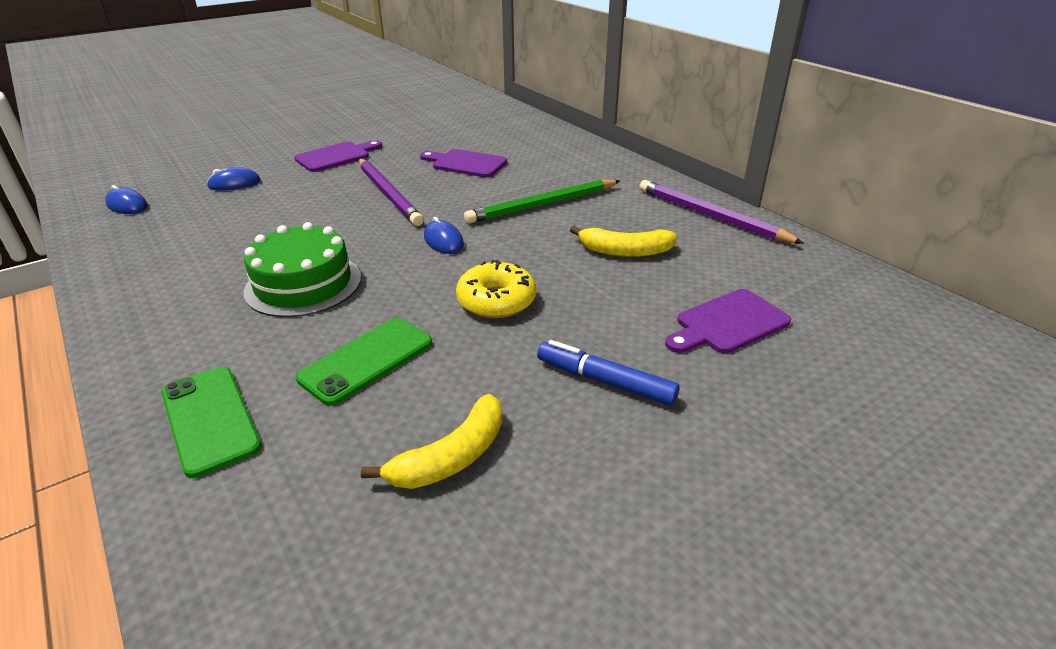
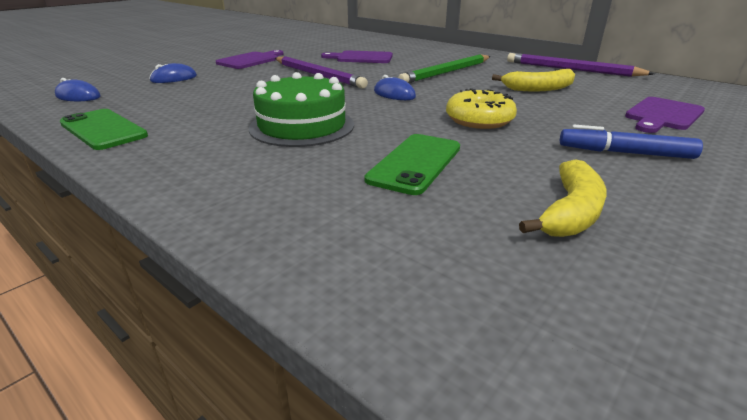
camera: 15 degrees left, 5 degrees down
(210, 419) = (308, 219): green phone -> green phone (103, 129)

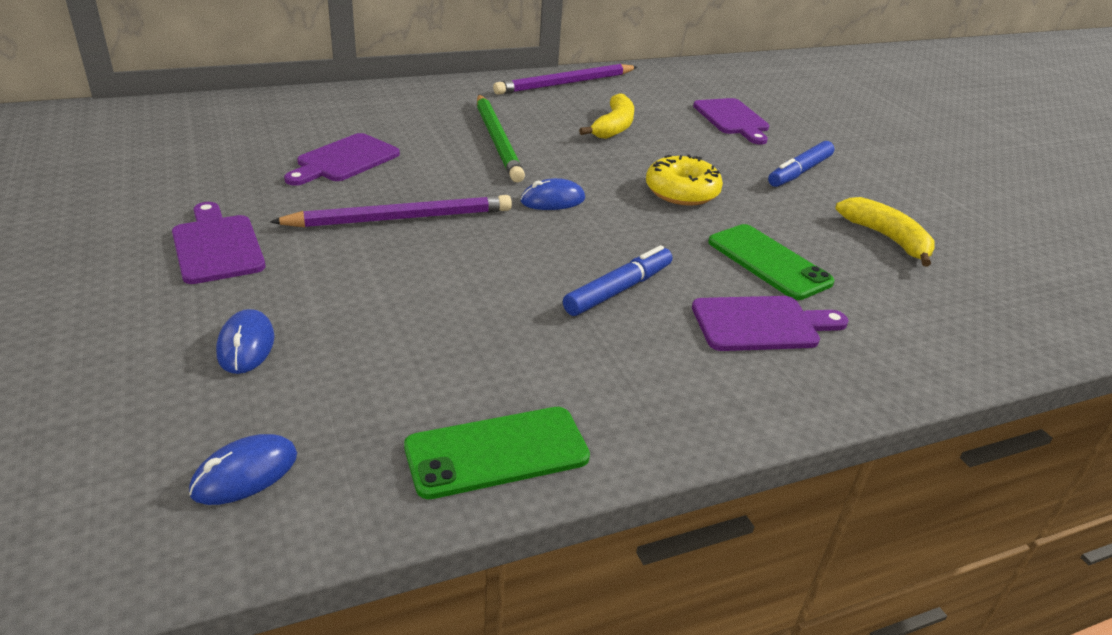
camera: 65 degrees left, 5 degrees up
(302, 126) = (618, 290): green cake -> blue marker
(306, 174) = (761, 324): none -> purple cutting board

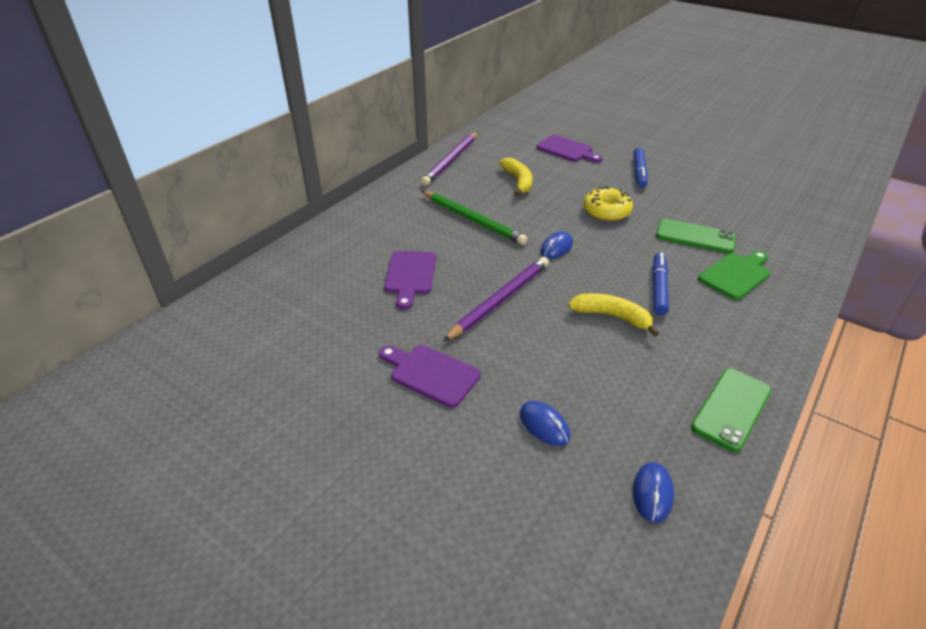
camera: 30 degrees left, 5 degrees up
(761, 324) = (736, 274): purple cutting board -> green cutting board
(887, 238) = (721, 197): yellow banana -> yellow banana (612, 317)

